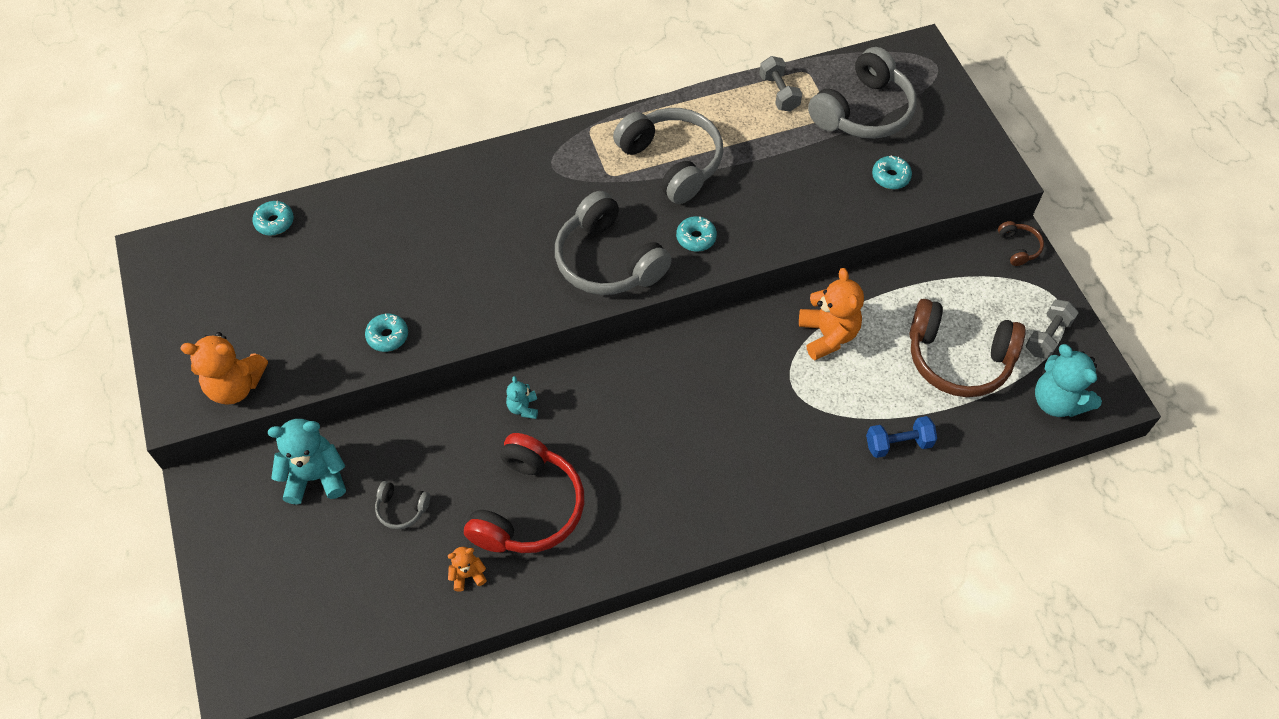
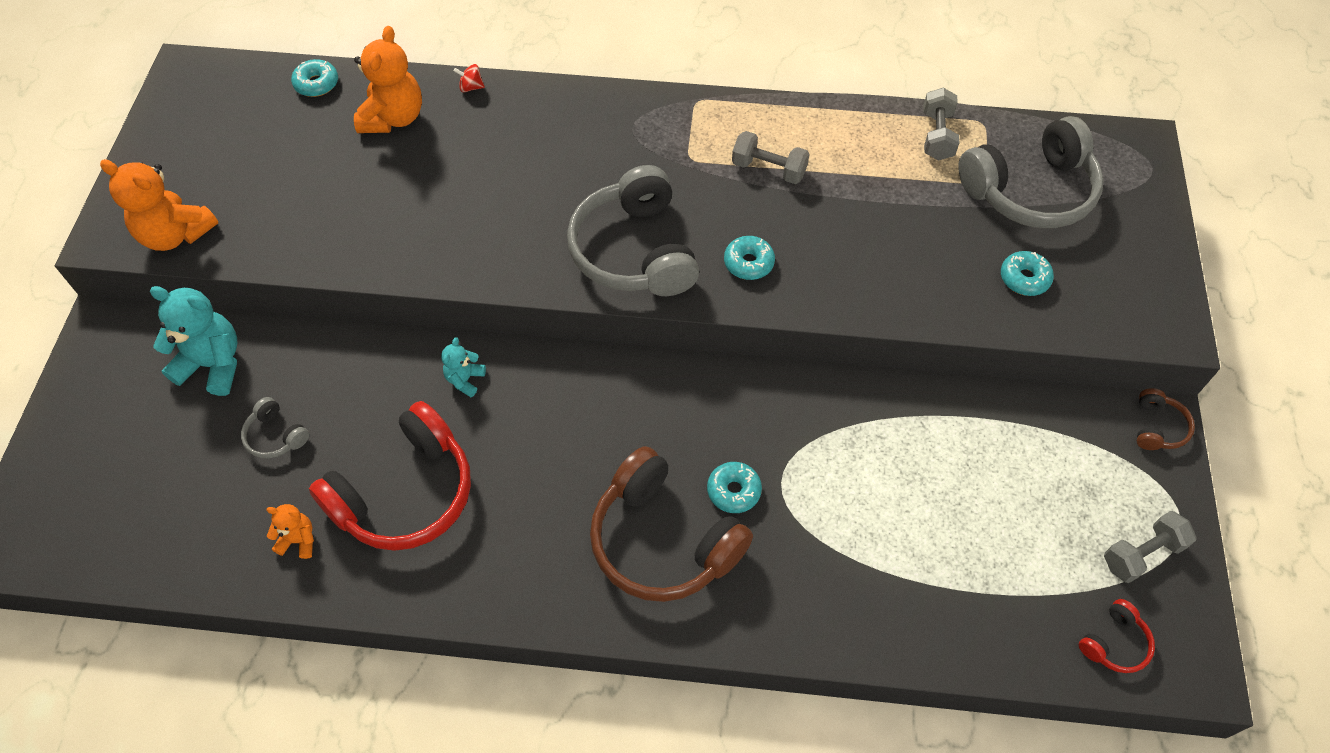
camera: 25 degrees right, 0 degrees up
(387, 336) = (354, 242): turquoise donut -> turquoise donut (733, 491)
(405, 180) = (471, 87): none -> red spinning top
(672, 162) = (768, 169): grey headphones -> grey dumbbell
(828, 335) = (857, 438): orange teddy bear -> orange teddy bear (393, 118)
(898, 444) = (875, 607): blue dumbbell -> none
(958, 359) = (1007, 534): brown headphones -> brown headphones (663, 540)
(1057, 401) = (1114, 643): turquoise teddy bear -> red headphones

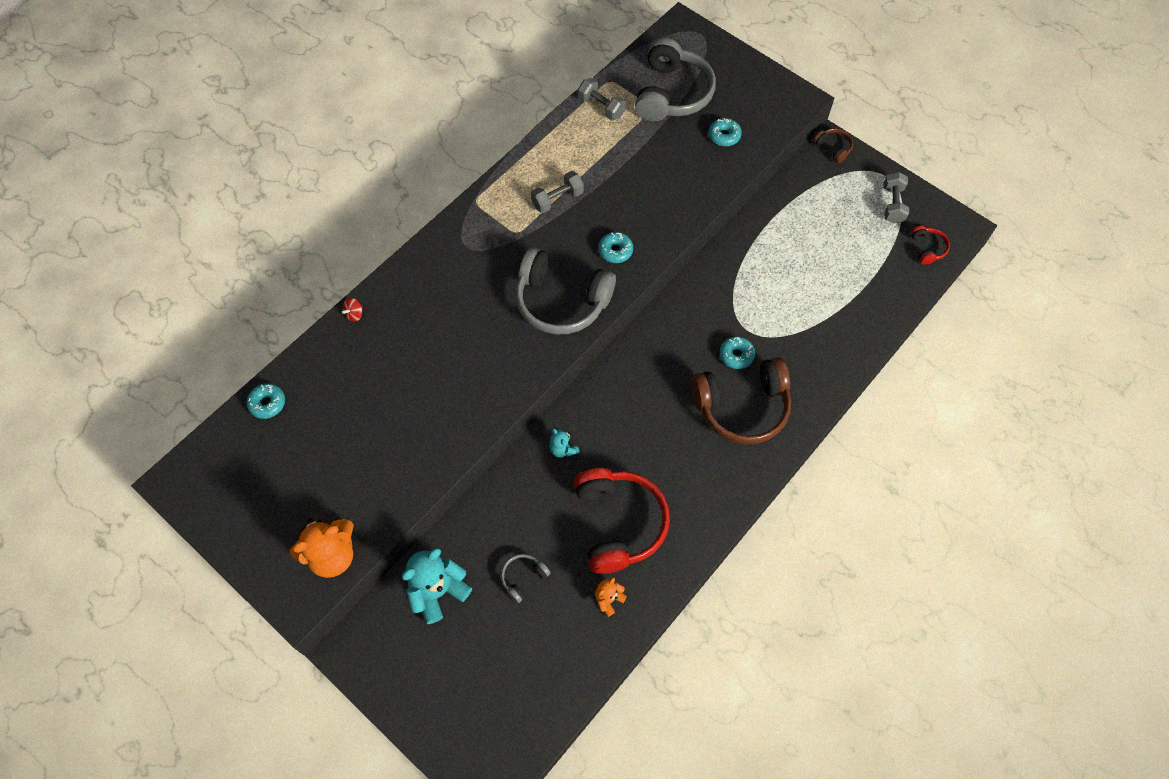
camera: 55 degrees left, 5 degrees up
(276, 436) = (523, 578): grey headphones -> grey headphones turned 150 degrees clockwise
(393, 118) = (341, 373): orange teddy bear -> none

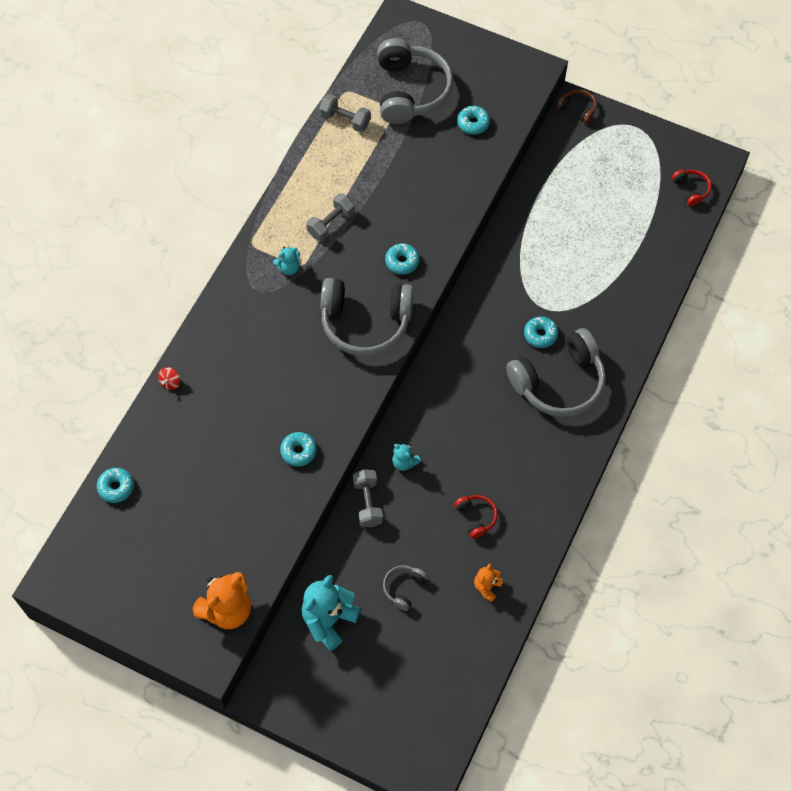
camera: 15 degrees left, 0 degrees up
(455, 412) = (298, 451): none -> turquoise donut
(503, 232) = (288, 268): none -> turquoise teddy bear
(619, 523) = (476, 517): red headphones -> red headphones, size x0.44
(742, 407) = (559, 382): brown headphones -> grey headphones
(892, 204) = (648, 154): grey dumbbell -> grey dumbbell (368, 503)

